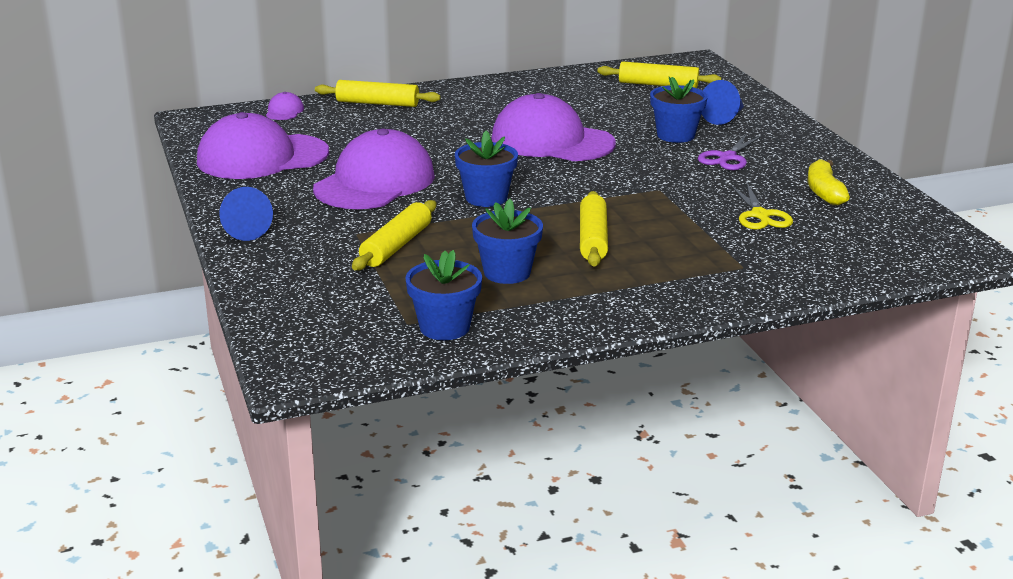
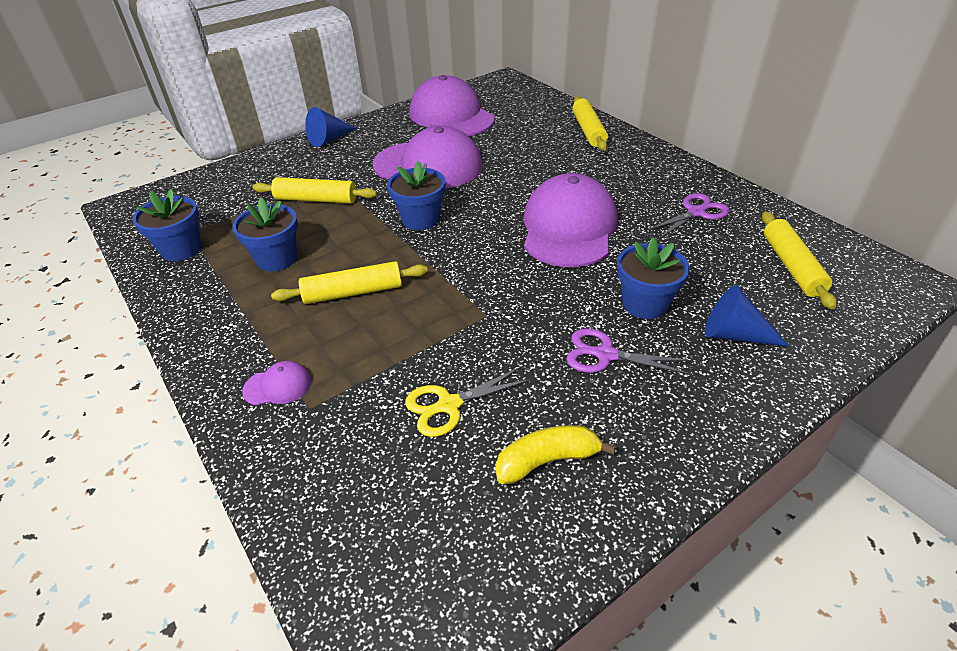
camera: 75 degrees right, 15 degrees up
(284, 111) = (541, 102): purple cap -> purple cap (278, 386)
(565, 95) = (696, 212): none -> purple scissors

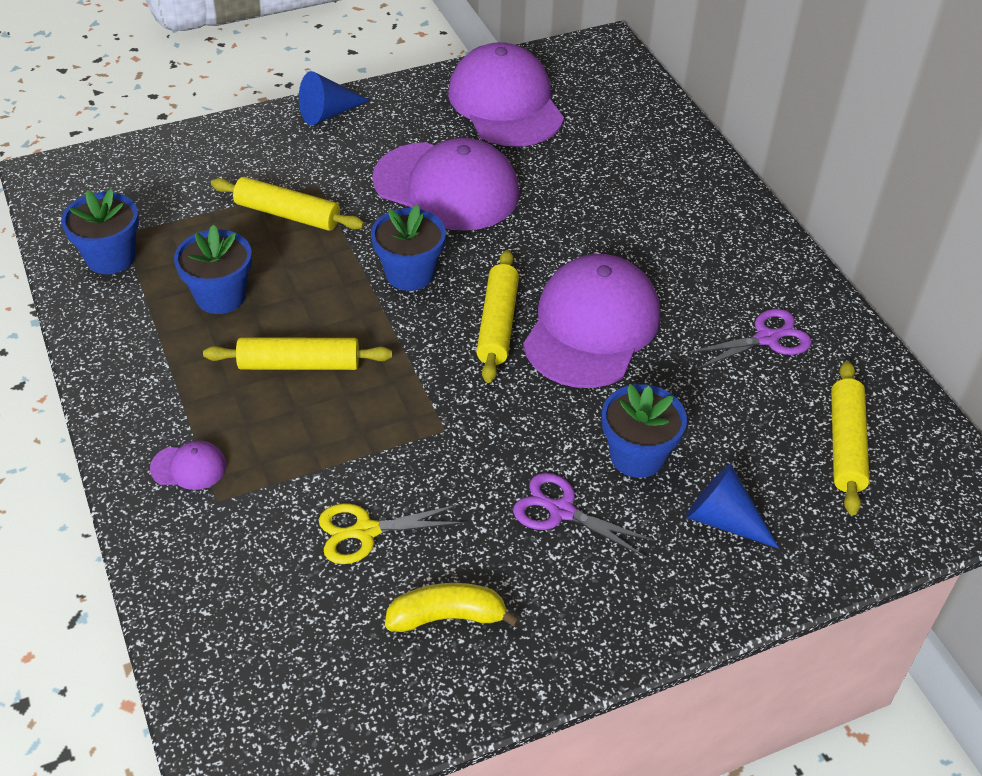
camera: 10 degrees right, 5 degrees up
(588, 131) = (686, 170): yellow rolling pin -> yellow rolling pin (498, 324)

